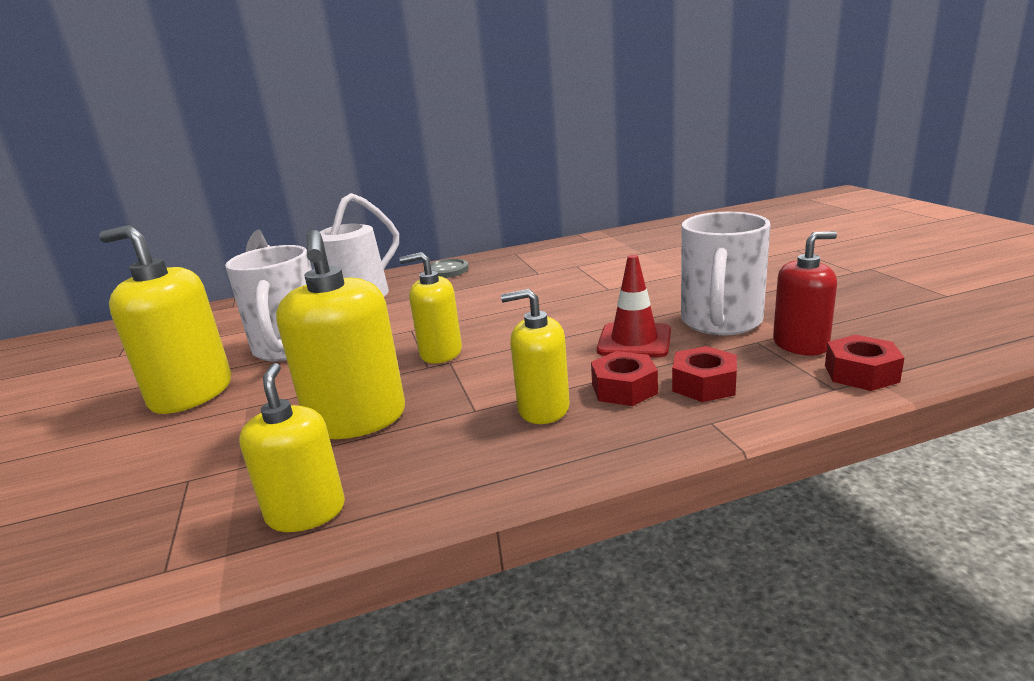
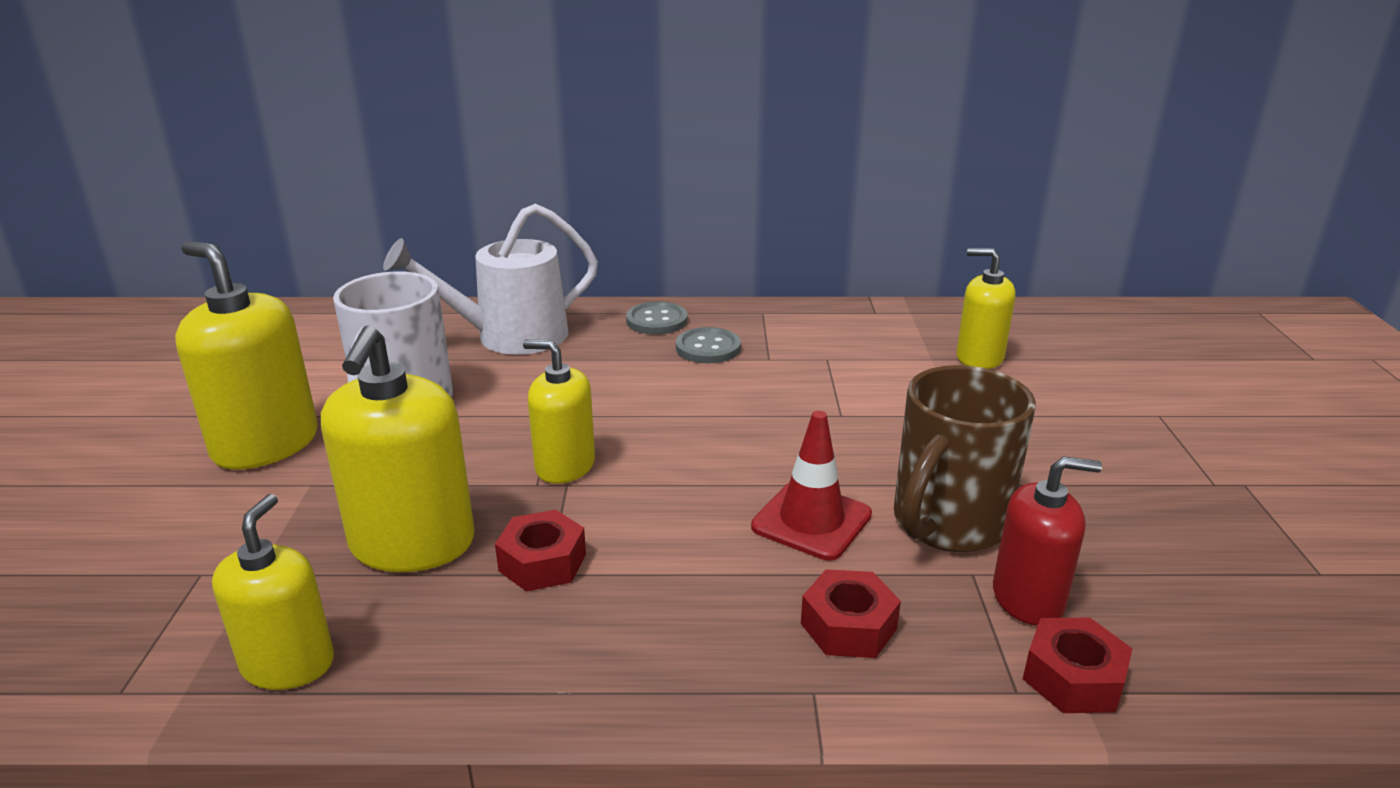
camera: 15 degrees right, 5 degrees up
(493, 276) = (708, 348): none -> grey button
(543, 408) = (627, 599): yellow soap dispenser -> yellow soap dispenser (979, 357)
(624, 389) = (744, 599): red nut -> red nut (542, 562)
(720, 322) = (947, 523): white mug -> brown mug

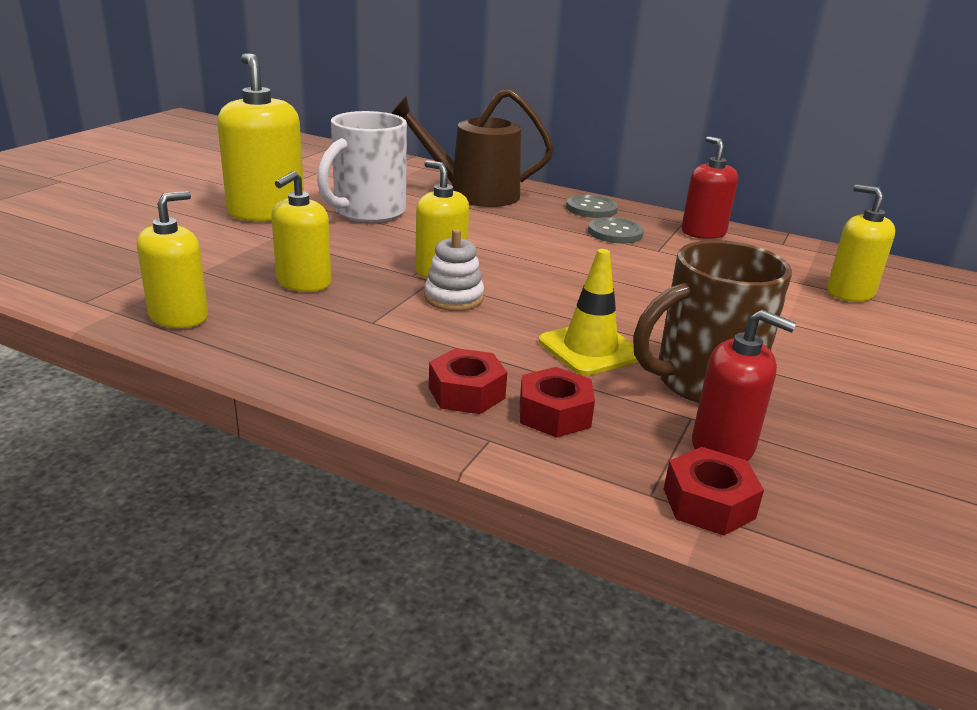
camera: 25 degrees right, 0 degrees up
(412, 544) = (303, 282): yellow soap dispenser -> yellow soap dispenser, size x0.64
(510, 337) = (474, 194): white watering can -> brown watering can
(542, 562) = (374, 315): red nut -> red nut (466, 393)
(613, 502) = (454, 298): none -> white stacking toy
(793, 320) = (703, 232): none -> red soap dispenser
(811, 521) = (590, 349): red traffic cone -> yellow traffic cone

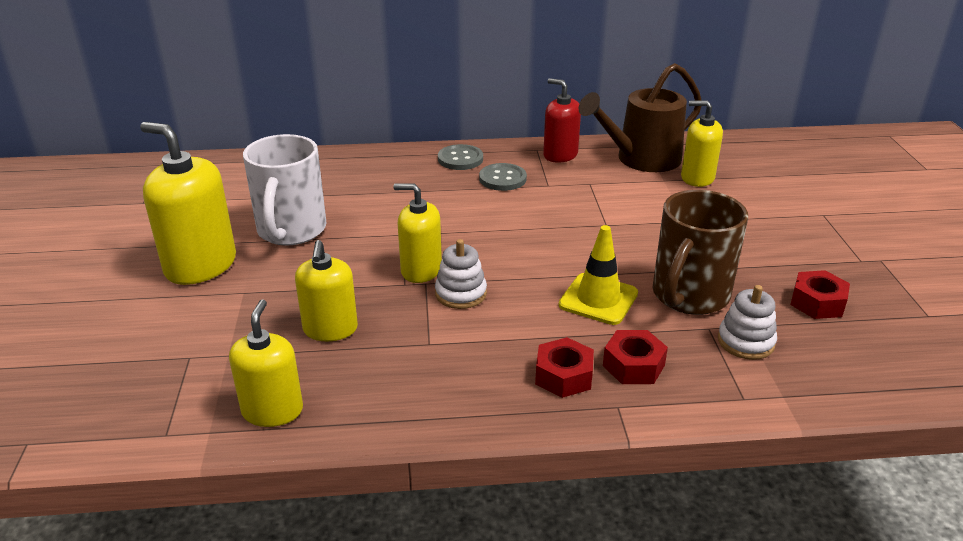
camera: 30 degrees left, 5 degrees up
(474, 194) = (355, 176): brown watering can -> brown watering can (642, 159)
(708, 503) = (777, 388): red nut -> red nut (817, 303)
(723, 446) = (745, 342): red soap dispenser -> white stacking toy

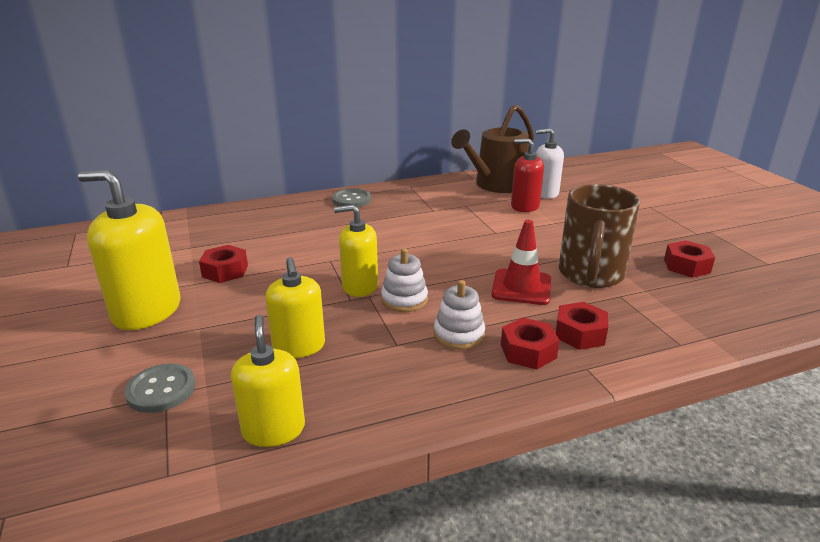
camera: 15 degrees left, 5 degrees down
(291, 231) = (225, 271): white mug -> red nut
(502, 179) = (394, 210): grey button -> grey button (161, 390)
(560, 155) = (431, 189): red soap dispenser -> red soap dispenser (525, 206)
(598, 299) = (521, 287): yellow traffic cone -> red traffic cone
(697, 178) = (545, 193): yellow soap dispenser -> white soap dispenser
(745, 342) = (654, 301): white stacking toy -> white stacking toy (459, 335)

